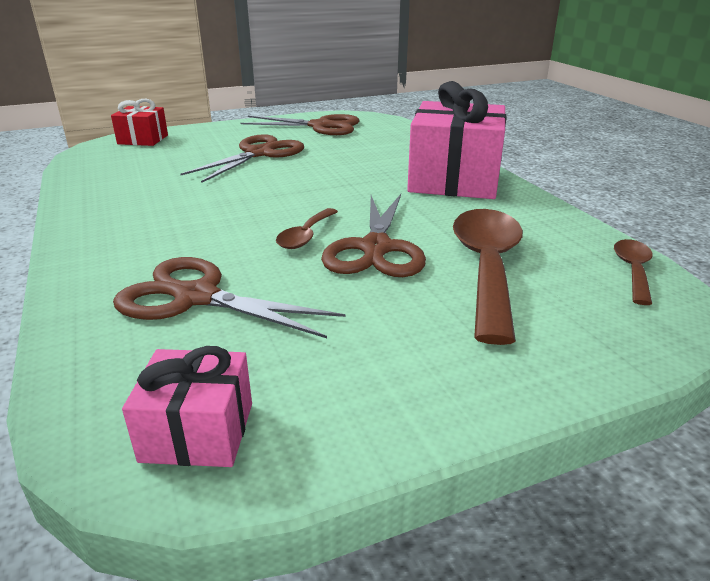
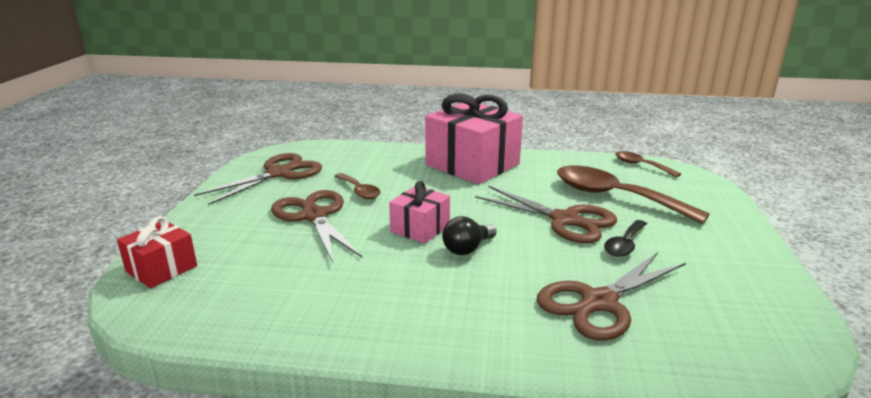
camera: 60 degrees left, 5 degrees down
(198, 431) = (769, 331): pink gift -> pink gift (420, 228)
(257, 216) = (467, 249): none -> black light bulb
(305, 236) = (524, 238): brown spoon -> brown spoon (359, 191)
(351, 293) = (624, 245): none -> black spoon

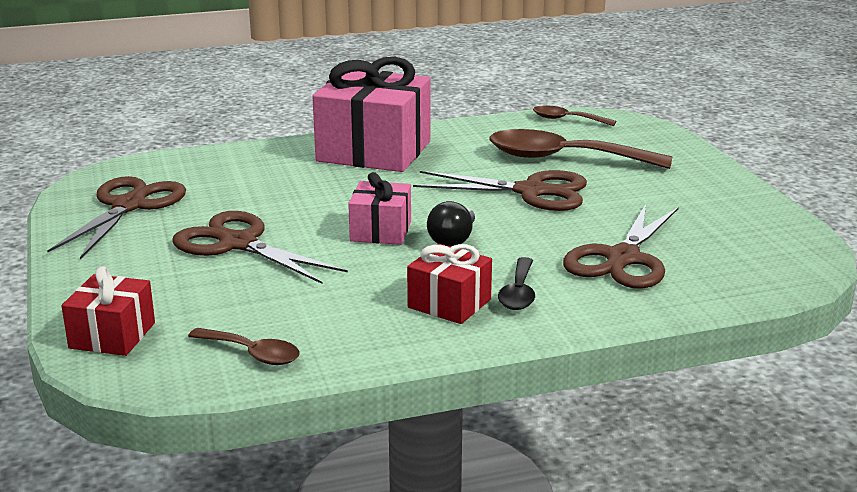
camera: 25 degrees left, 0 degrees up
(359, 191) = (264, 206): brown spoon -> brown spoon (252, 354)
(414, 307) = (449, 303): none -> red gift
(624, 245) = (608, 203): black spoon -> black spoon (518, 293)

